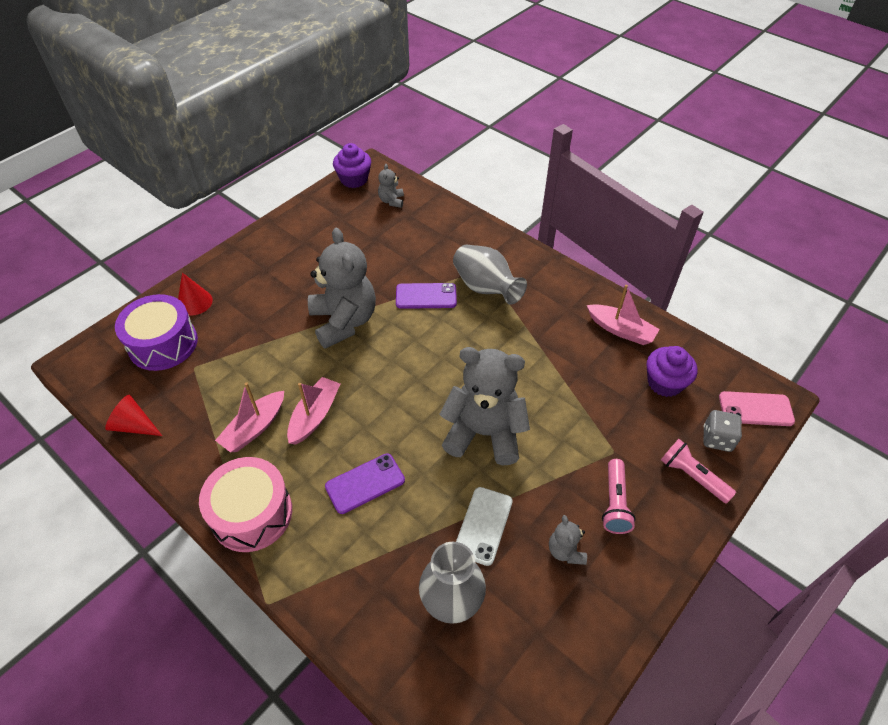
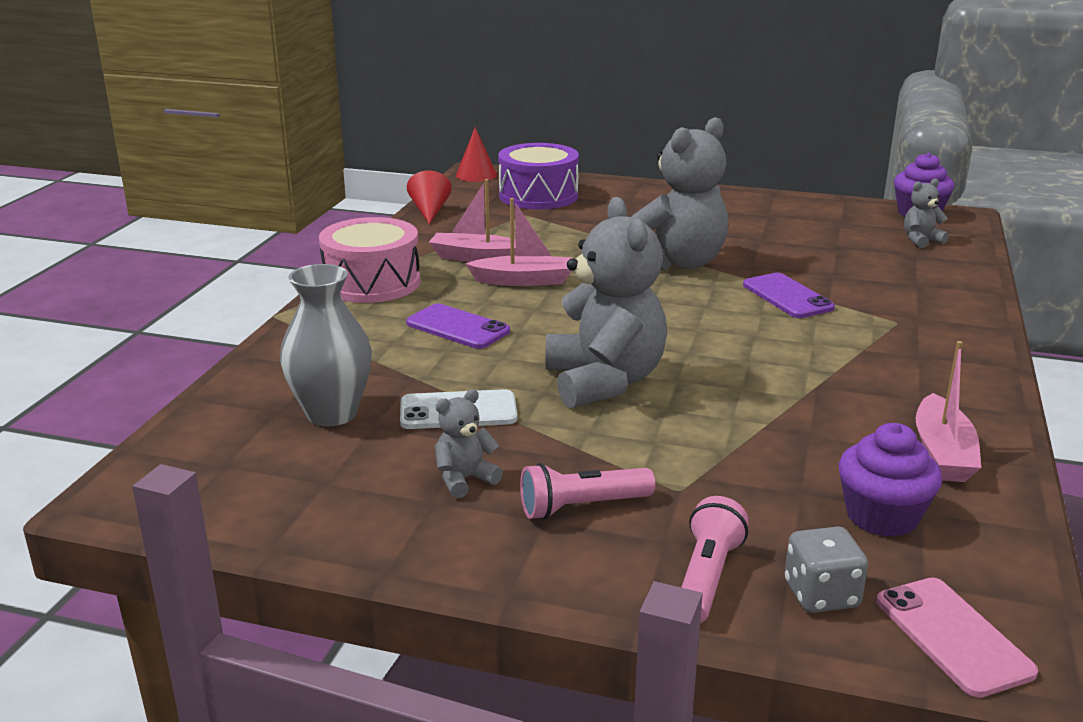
camera: 65 degrees right, 25 degrees down
(194, 302) = (608, 193): red cone -> red cone (476, 175)
(485, 288) = (862, 330): grey vase -> none

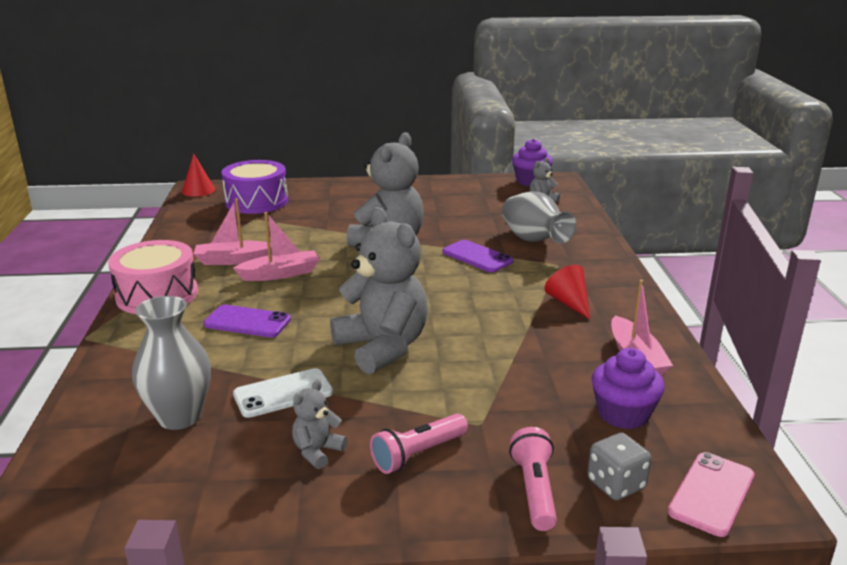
camera: 20 degrees left, 0 degrees up
(429, 211) = (175, 226): red cone -> red cone (569, 303)
(879, 287) = (533, 240): none -> grey vase
(953, 636) = (711, 494): pink phone -> pink phone turned 75 degrees clockwise

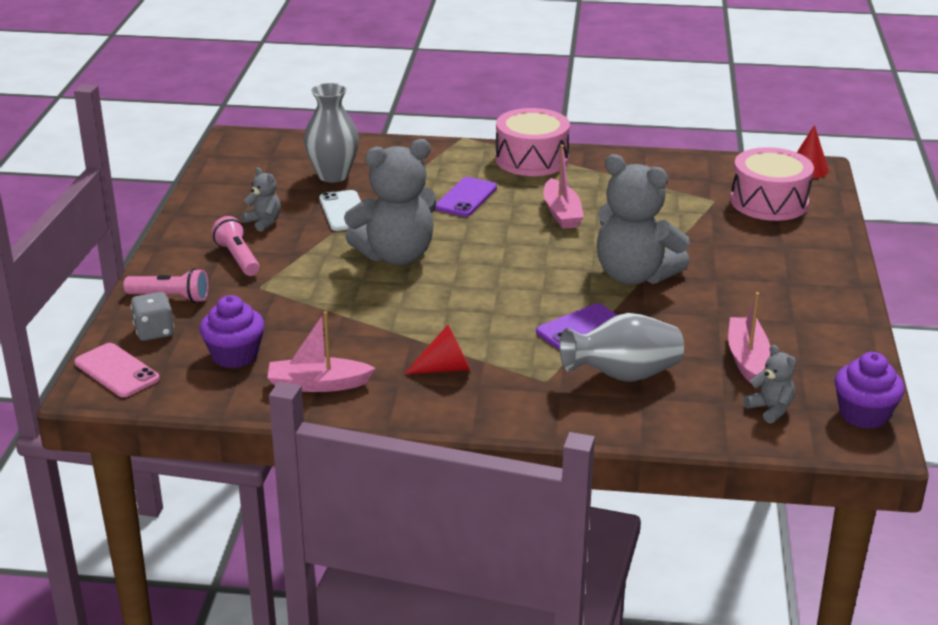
camera: 100 degrees right, 5 degrees up
(234, 260) = (600, 191): pink boat -> pink boat (746, 358)
(256, 202) = (769, 202): purple drum -> pink drum

